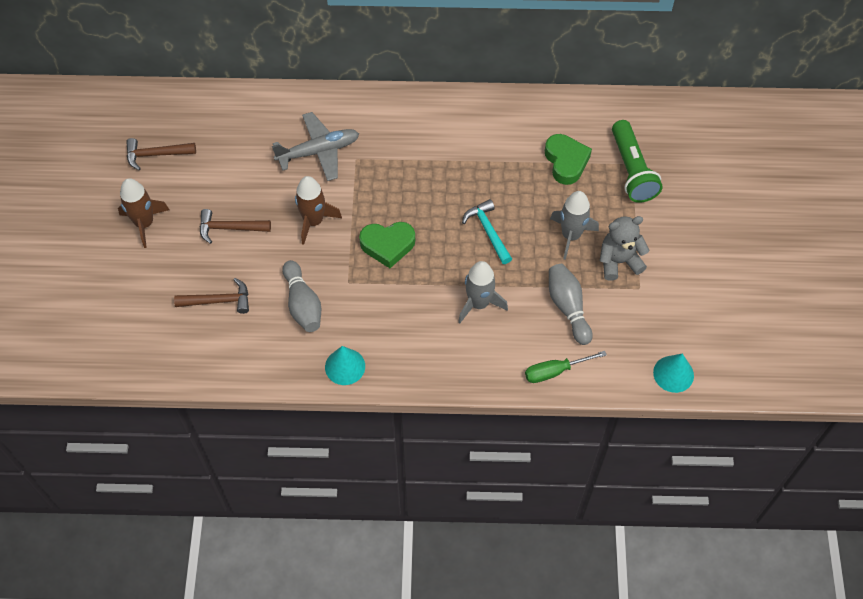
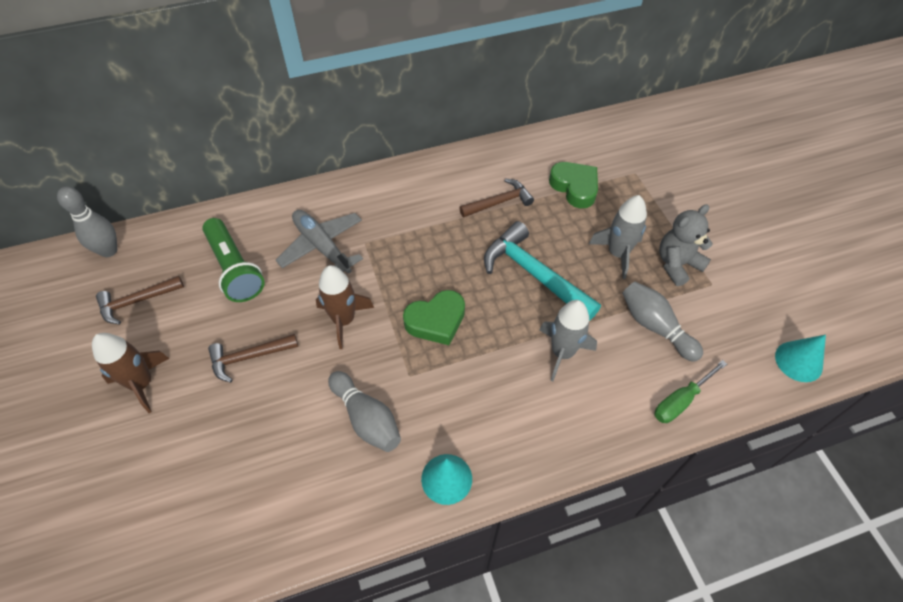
camera: 20 degrees left, 5 degrees down
(144, 102) = (109, 251): none -> grey bowling pin
(218, 301) = (262, 448): brown hammer -> brown hammer (499, 202)
(319, 151) = (322, 247): grey plane -> grey plane turned 90 degrees counterclockwise
(488, 231) = (534, 274): turquoise hammer -> turquoise hammer, size x1.62
(631, 170) = (639, 178): green flashlight -> green flashlight (234, 269)

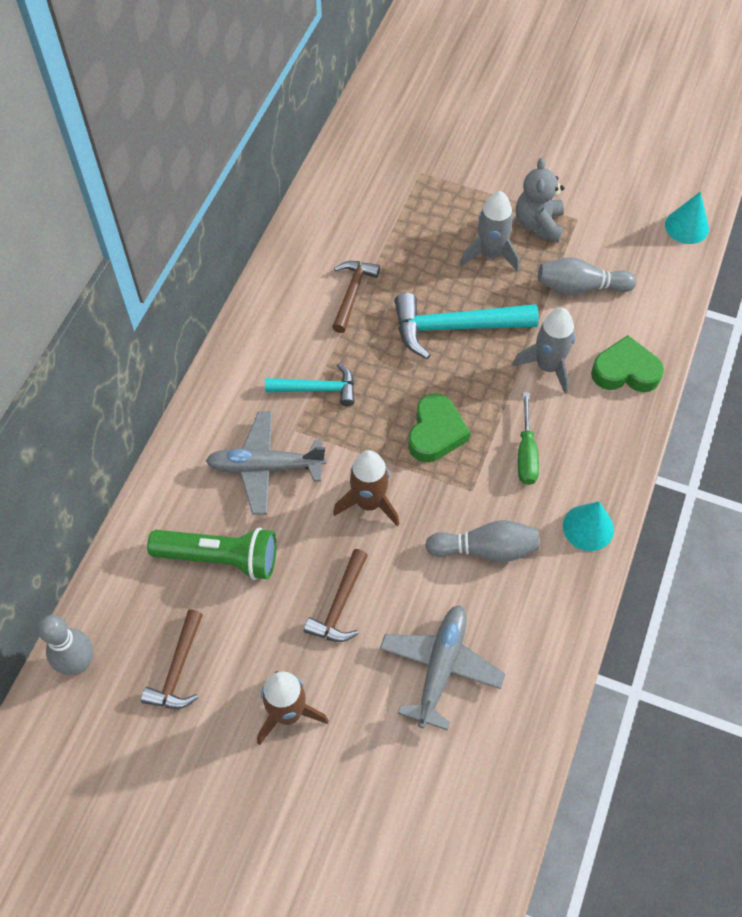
camera: 50 degrees left, 5 degrees up
(242, 455) = (440, 667): none -> grey plane
(407, 233) = (317, 389): none -> turquoise hammer
(575, 187) = (392, 227): green heart -> green heart (625, 371)
(680, 401) = (655, 324): green screwdriver -> green screwdriver (526, 453)

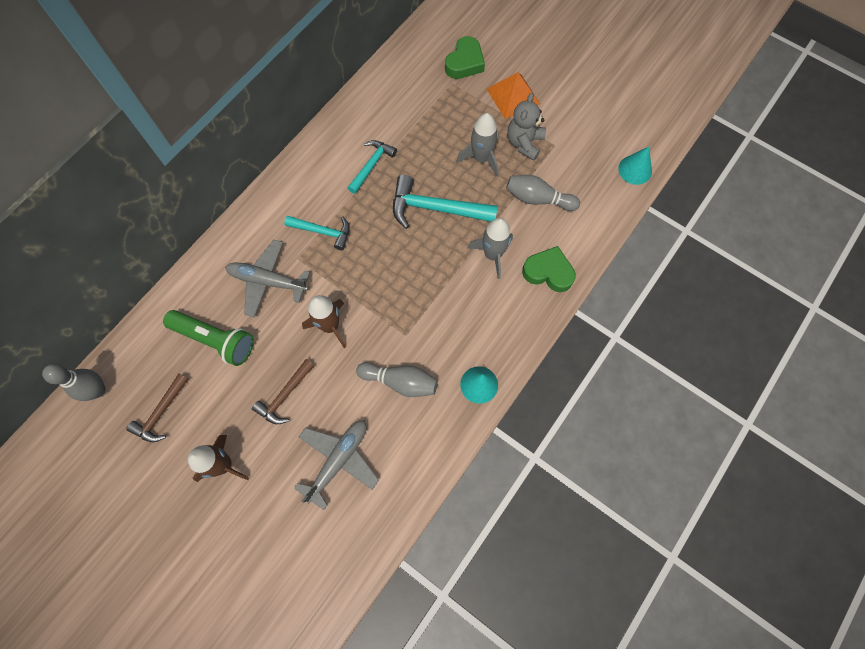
camera: 15 degrees right, 10 degrees up
(352, 293) = (371, 165): brown hammer -> turquoise hammer
(435, 433) = (394, 285): green heart -> green heart (464, 62)
(504, 172) = (513, 96): none -> orange pyramid
(526, 453) = (454, 317): green screwdriver -> none

